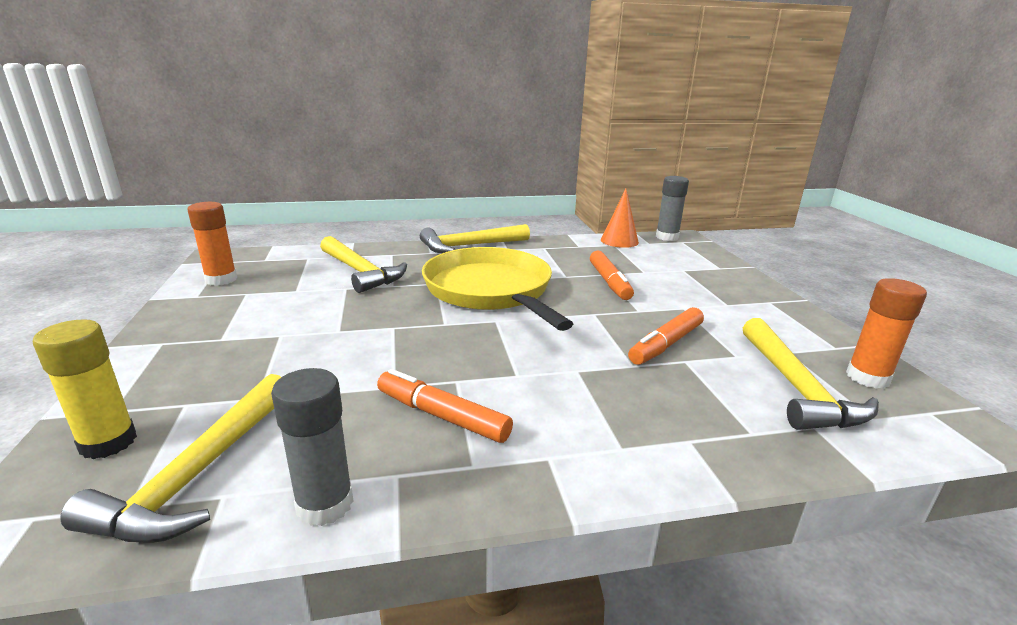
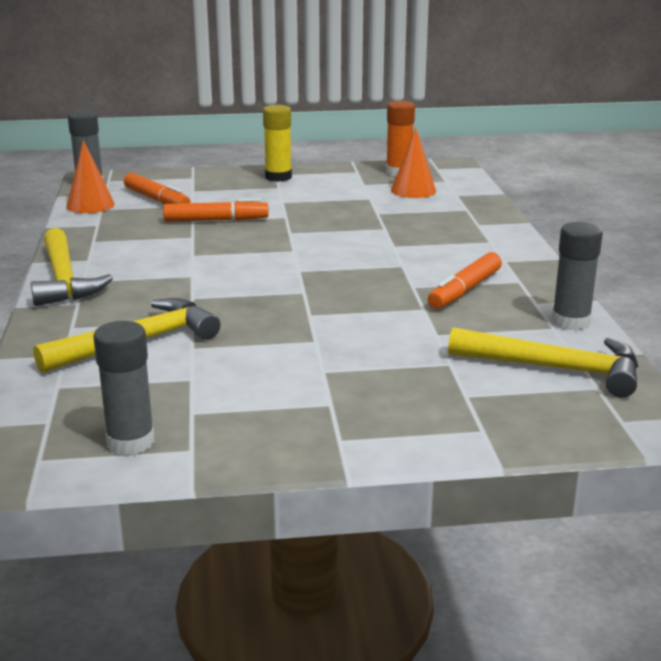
camera: 85 degrees left, 0 degrees up
(108, 442) = (530, 416): yellow glue stick -> yellow glue stick (278, 177)
(221, 280) = (130, 442): orange glue stick -> grey glue stick
(490, 290) = (223, 271): yellow pan -> none
(666, 344) = (351, 215): orange marker -> orange marker (157, 200)
(796, 388) = (413, 190): yellow hammer -> orange cone

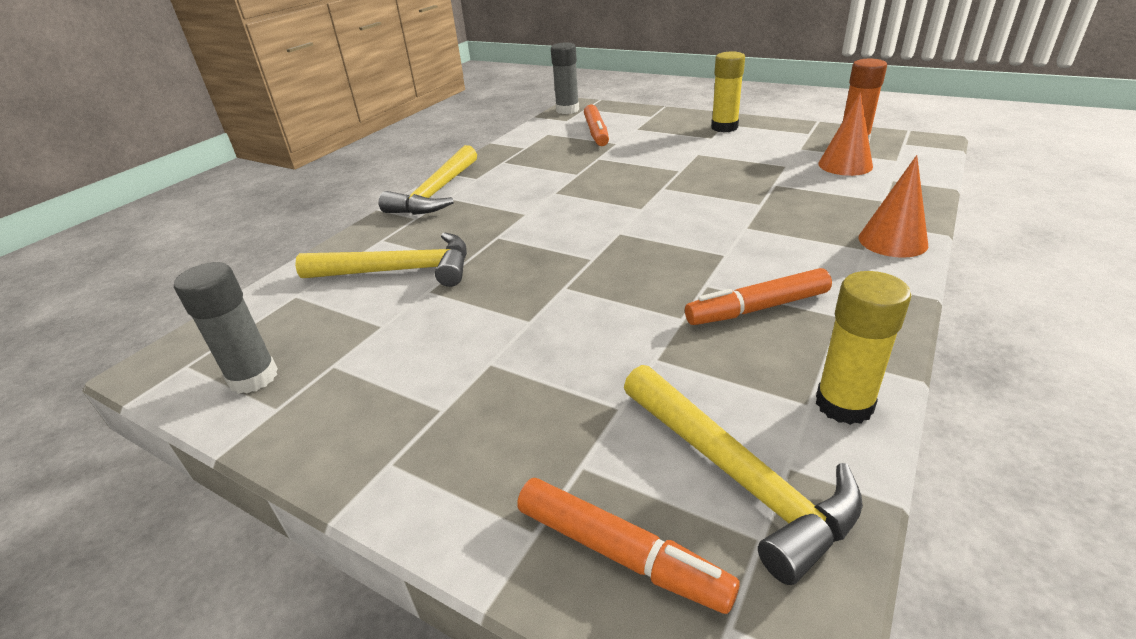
camera: 40 degrees right, 10 degrees up
(90, 205) = (543, 128): orange cone -> orange cone (892, 241)
(216, 220) = (616, 162): orange marker -> orange marker (620, 553)
(570, 322) = (844, 404): grey glue stick -> yellow glue stick

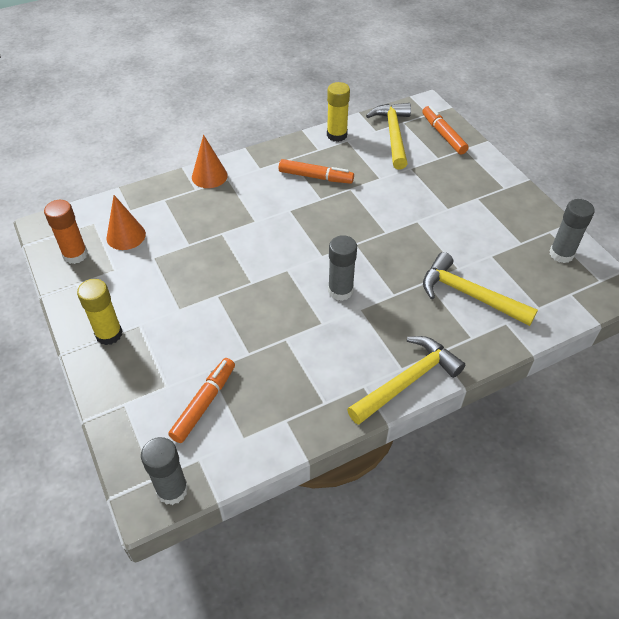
camera: 150 degrees left, 15 degrees up
(561, 216) = (340, 291): none -> grey glue stick

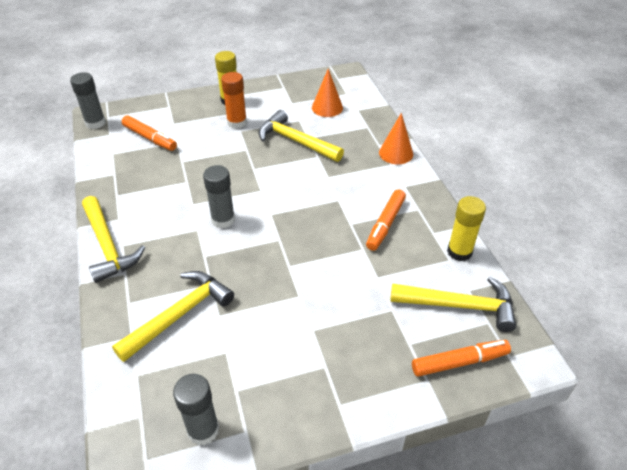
camera: 100 degrees right, 5 degrees down
(75, 255) = (313, 86): orange glue stick -> orange glue stick (237, 122)
(196, 254) = (295, 141): none -> yellow hammer

